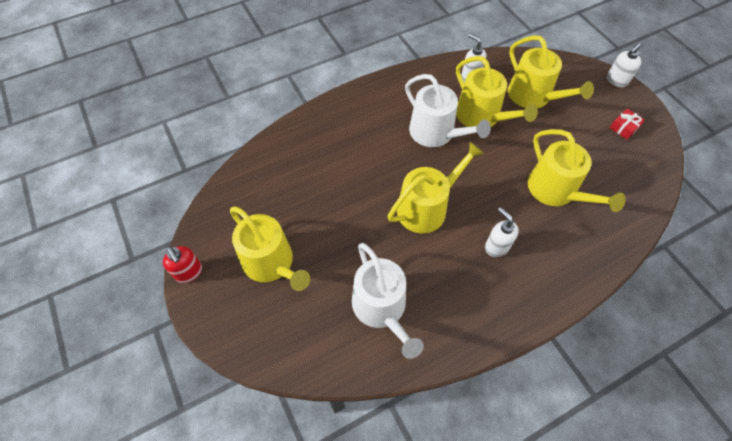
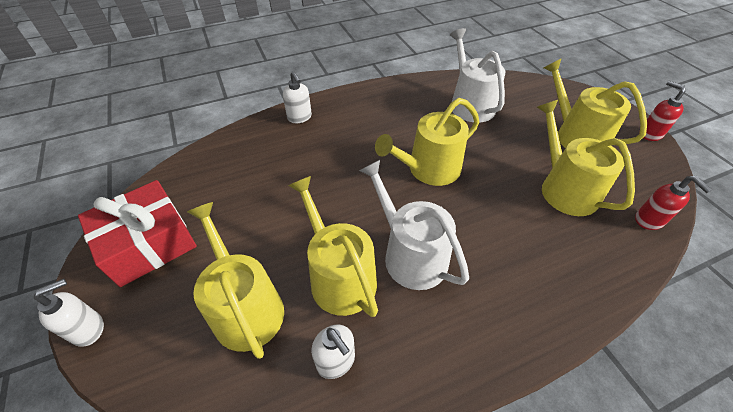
camera: 175 degrees left, 10 degrees down
(249, 171) = (649, 220): none -> red soap dispenser
(496, 246) = (365, 135): white soap dispenser -> white soap dispenser (300, 117)
(556, 191) = (284, 175): yellow watering can -> yellow watering can (564, 188)
(624, 128) = (149, 243): red gift -> red gift, size x2.41

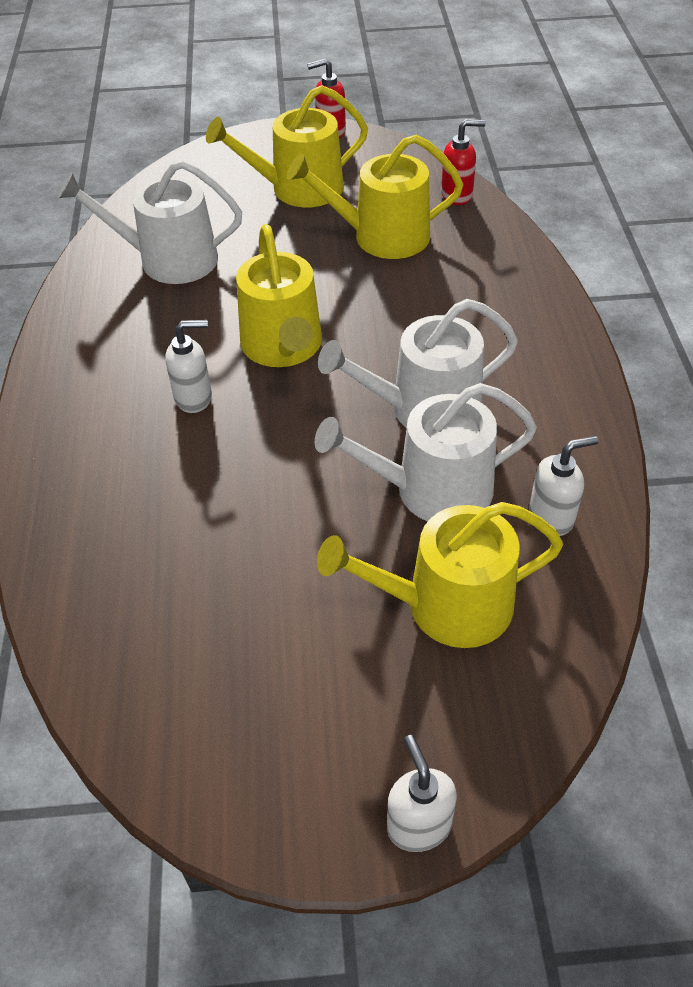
camera: 70 degrees left, 0 degrees up
(149, 243) = (270, 740): red gift -> none
(300, 117) = (59, 477): white soap dispenser -> white soap dispenser (194, 398)
(339, 276) = (431, 490): yellow watering can -> white watering can

